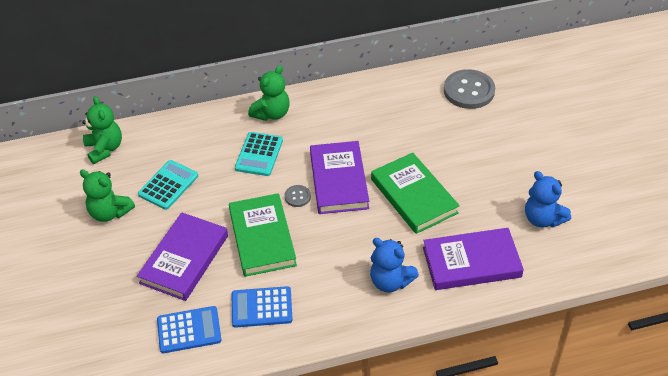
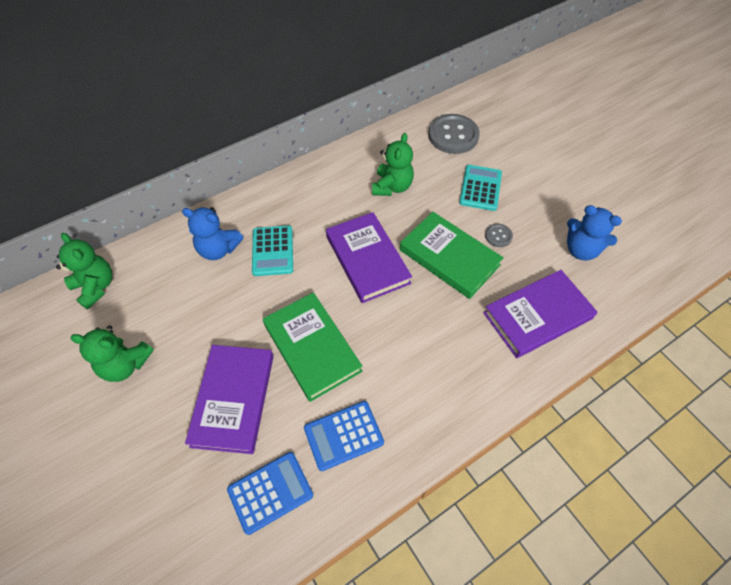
camera: 20 degrees left, 10 degrees up
(168, 185) = (184, 312): turquoise calculator -> turquoise calculator (480, 188)
(272, 113) = (269, 202): green teddy bear -> green teddy bear (392, 187)
(297, 197) = (332, 289): grey button -> grey button (498, 236)
(390, 281) = (467, 361): blue teddy bear -> blue teddy bear (218, 249)

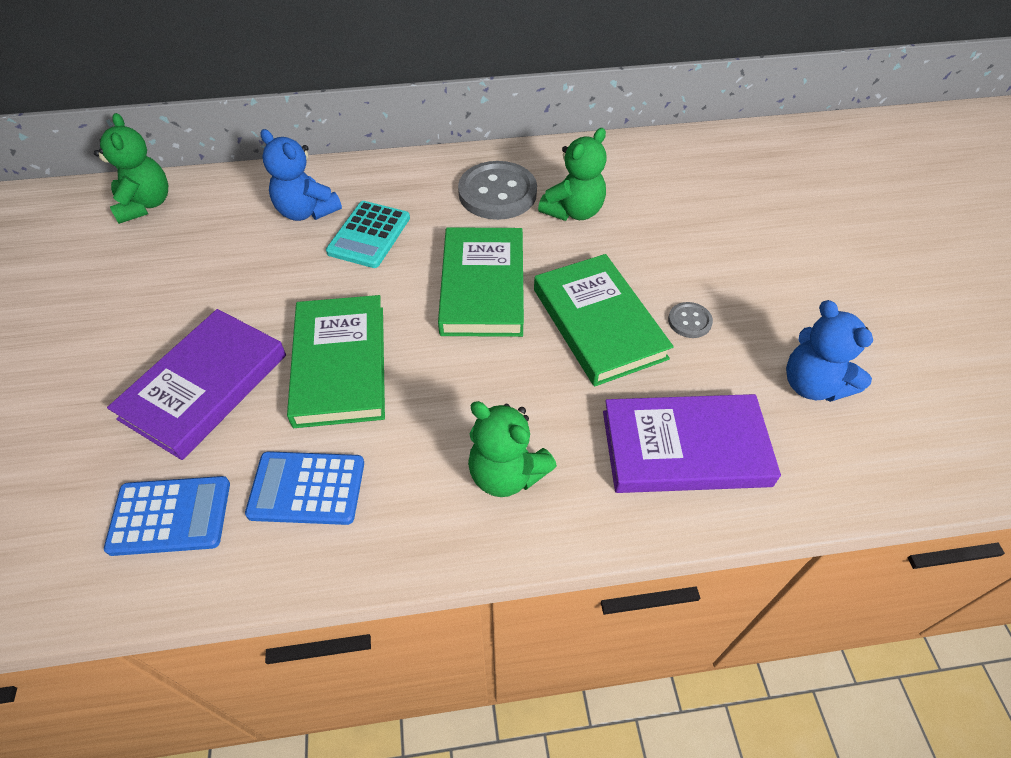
camera: 25 degrees right, 5 degrees down
(125, 364) = (116, 298): green teddy bear -> green teddy bear (506, 473)
(367, 259) = (482, 286): purple book -> green book
(453, 135) = (701, 176): grey button -> grey button (497, 193)
(480, 188) = (701, 252): turquoise calculator -> none

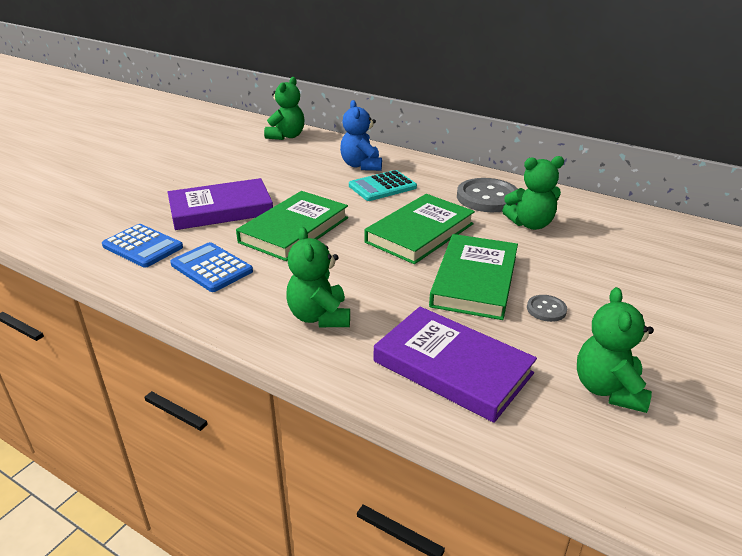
camera: 40 degrees right, 20 degrees down
(812, 384) = (608, 389): blue teddy bear -> green teddy bear

